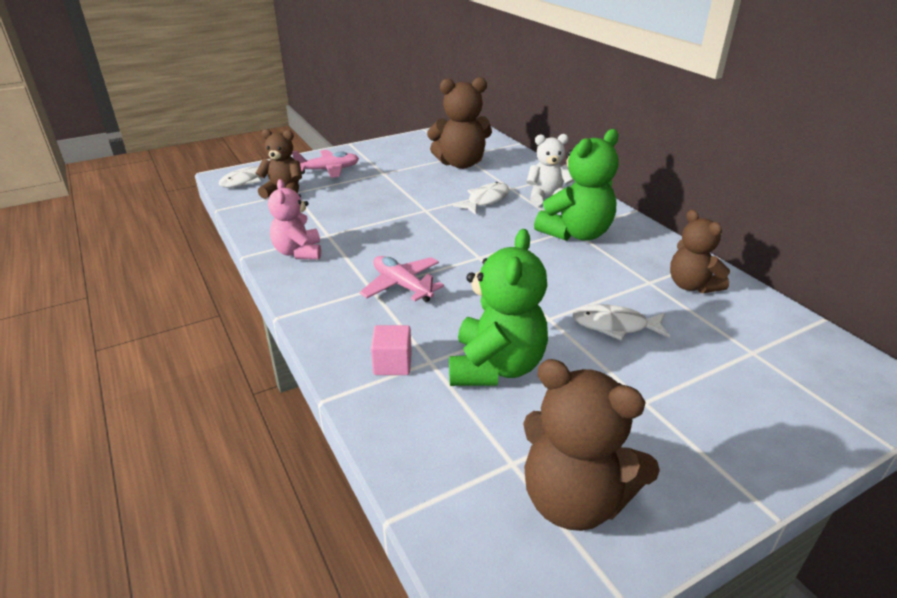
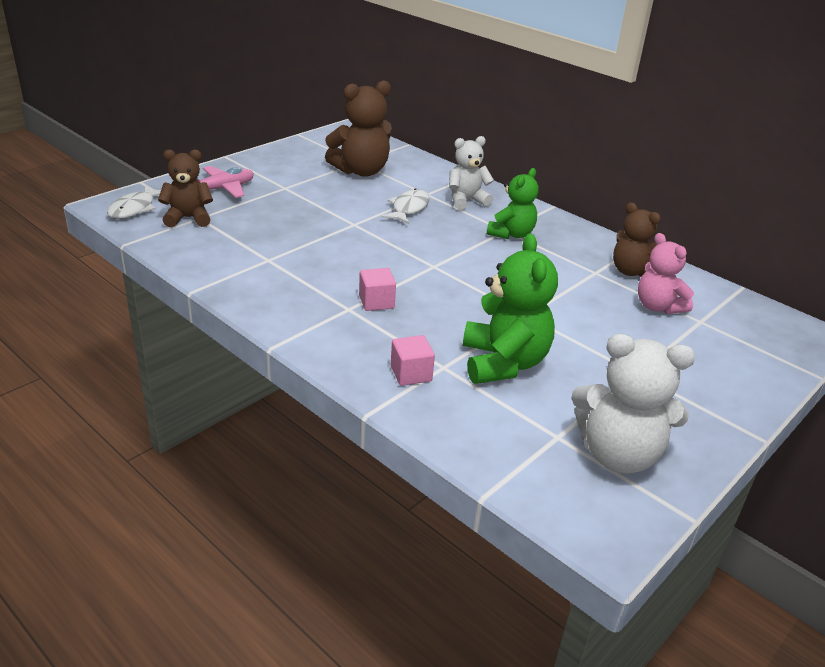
camera: 20 degrees left, 0 degrees up
(298, 252) = (249, 281): pink teddy bear -> pink teddy bear (658, 307)
(402, 286) = (376, 302): pink plane -> pink cube
(573, 499) = (618, 454): brown teddy bear -> white teddy bear
(576, 234) = (511, 234): green teddy bear -> green teddy bear, size x0.66
(615, 326) = (584, 314): white fish -> none

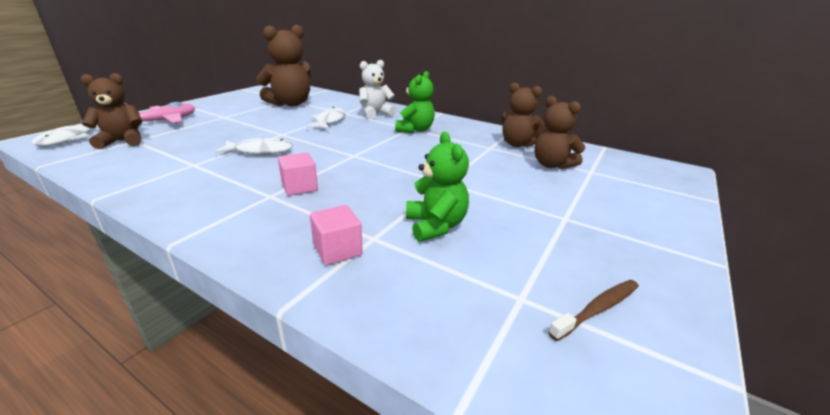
camera: 10 degrees left, 5 degrees down
(333, 248) = (260, 151): none -> white fish
(503, 363) = (435, 226): green teddy bear -> green teddy bear, size x0.66
(618, 454) = (597, 309): white teddy bear -> brown toothbrush
(658, 307) = (551, 165): pink teddy bear -> brown teddy bear

